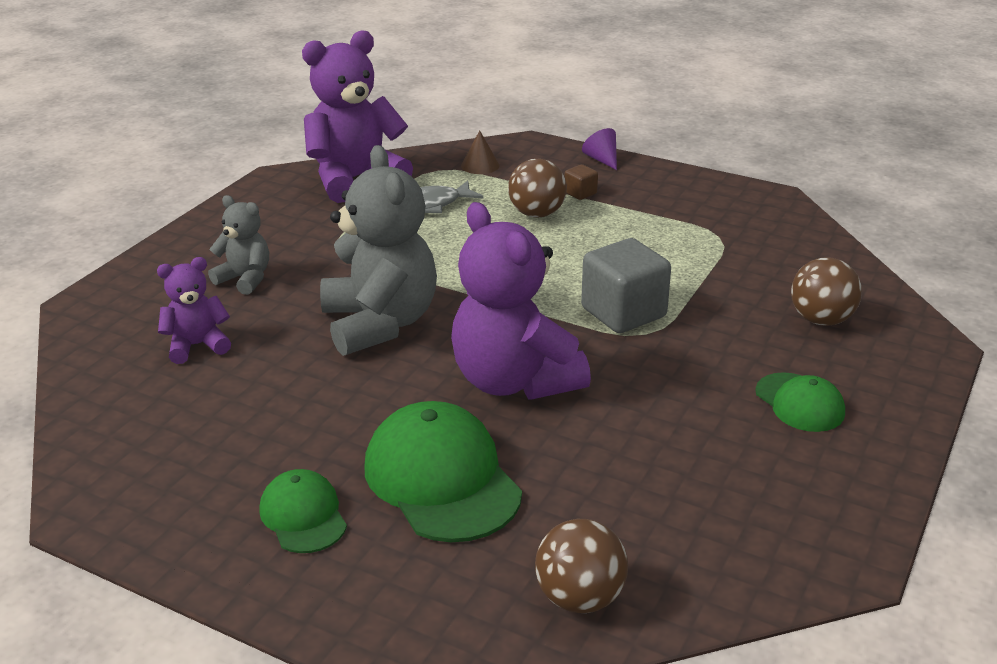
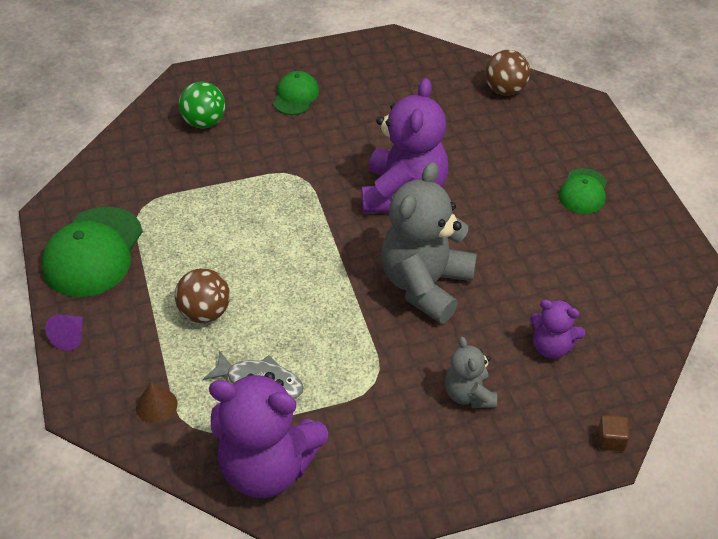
camera: 135 degrees left, 15 degrees up
(442, 479) = (502, 168): green cap -> green cap (93, 252)
(580, 193) = (146, 311): brown cube -> brown cube (611, 440)
(623, 313) = (286, 195): grey cube -> none
(821, 320) = (204, 122): brown ball -> green ball

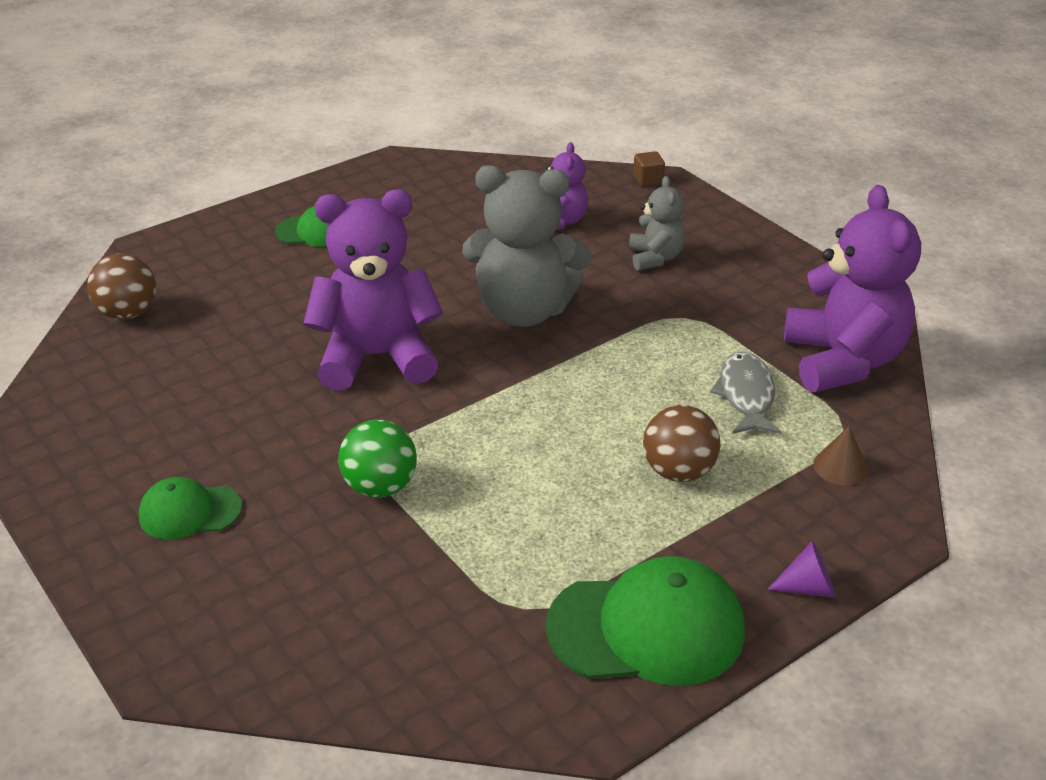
camera: 110 degrees left, 10 degrees down
(204, 122) = (291, 603): green ball -> green ball (380, 487)
(469, 394) = (655, 258): grey teddy bear -> grey teddy bear turned 60 degrees counterclockwise

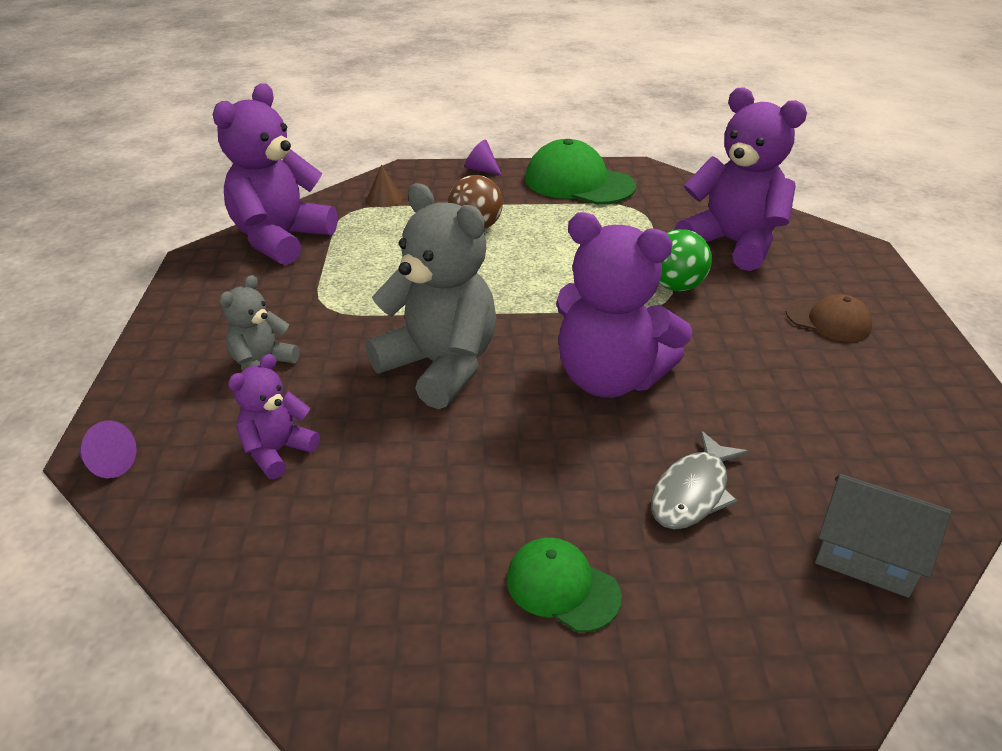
camera: 145 degrees left, 0 degrees up
(128, 313) = (866, 554): brown ball -> grey house
(189, 512) = (828, 320): green cap -> brown cap
(348, 594) = (732, 243): none -> purple teddy bear
(648, 180) = (108, 464): brown cube -> purple cone
(746, 395) = (373, 245): grey fish -> grey fish (692, 492)

